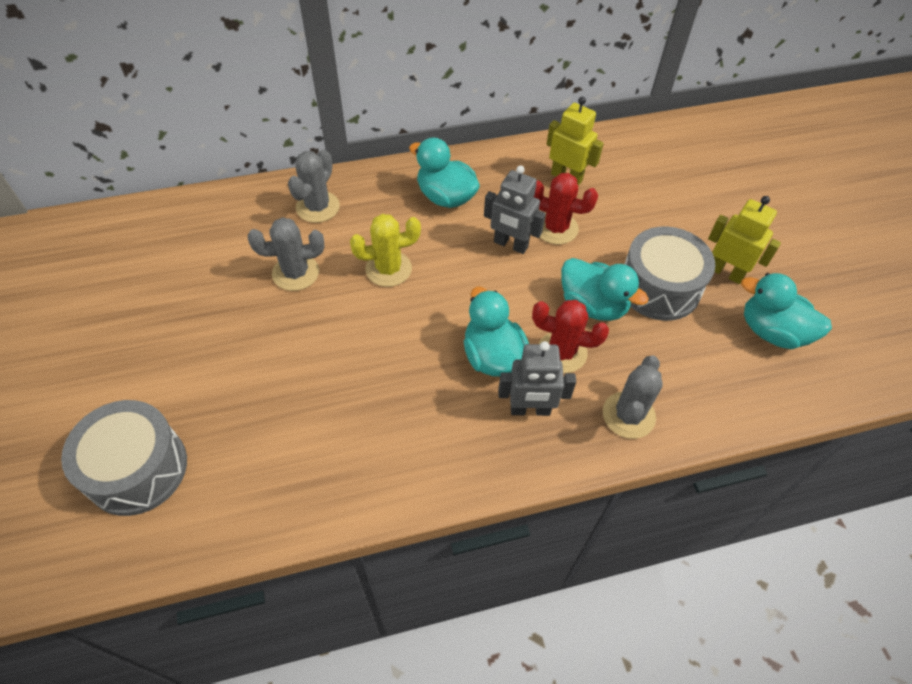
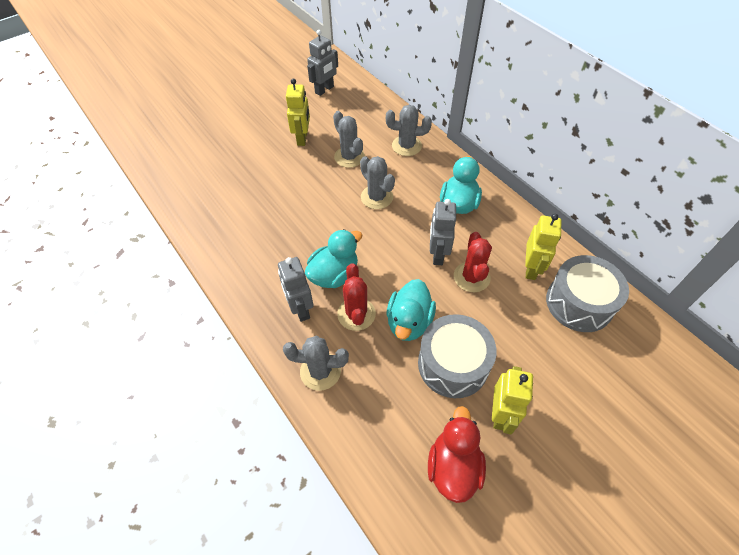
camera: 70 degrees right, 0 degrees up
(130, 255) = (324, 90): none -> grey robot
(137, 468) = (198, 151): grey drum -> grey drum (579, 303)
(217, 315) = (302, 138): none -> yellow robot
(388, 269) = (377, 197): yellow cactus -> grey cactus
(772, 331) = (453, 466): turquoise duck -> red duck

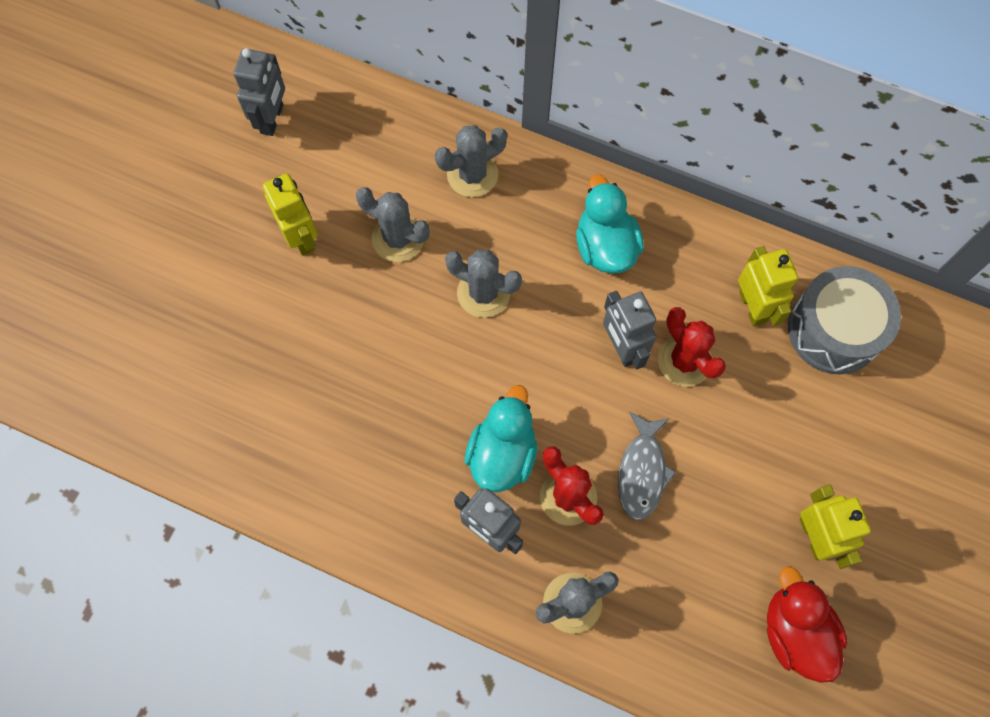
camera: 30 degrees left, 15 degrees up
(409, 322) = (642, 472): turquoise duck -> grey fish
(453, 364) = (727, 501): grey drum -> none

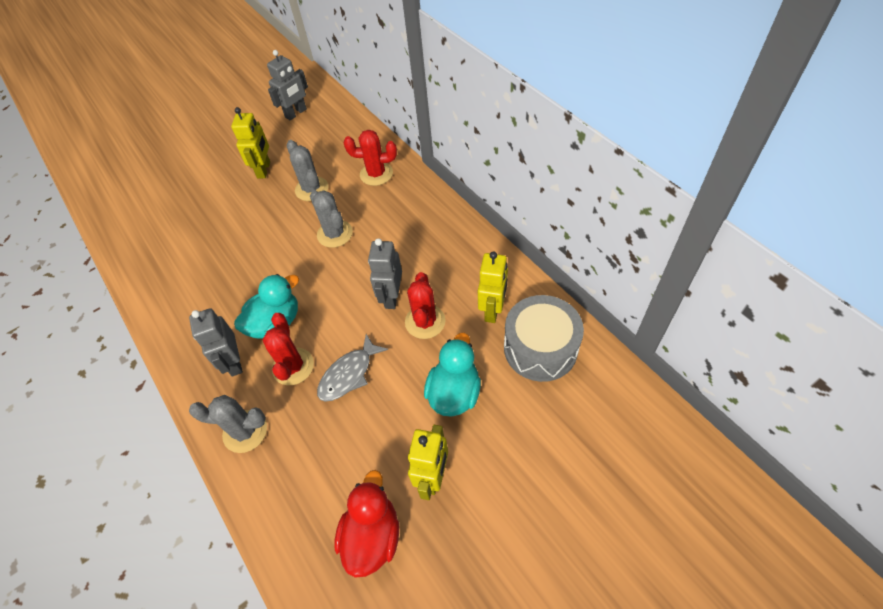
camera: 35 degrees right, 15 degrees down
(472, 175) = (376, 174): grey cactus -> red cactus
(605, 246) = (423, 238): turquoise duck -> turquoise duck (454, 392)

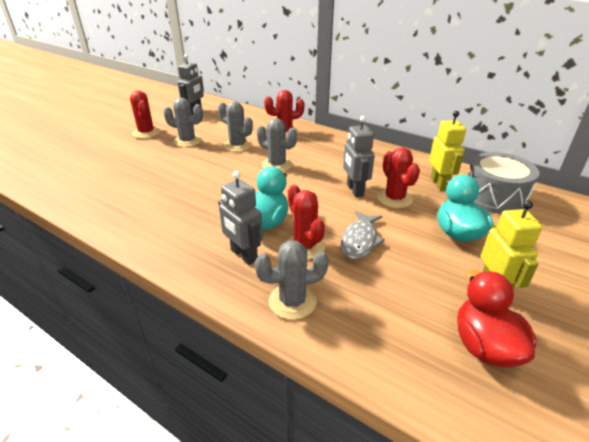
camera: 25 degrees left, 20 degrees down
(229, 145) = (146, 133): none -> red cactus
(264, 170) = (187, 141): yellow robot -> grey cactus

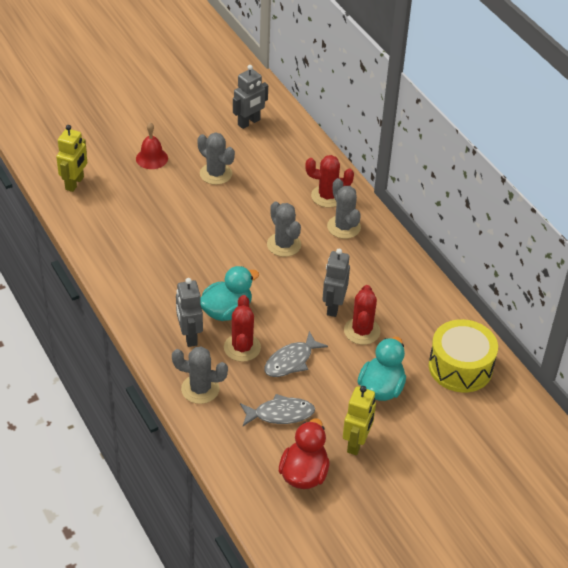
camera: 25 degrees right, 10 degrees up
(126, 145) = (152, 158): none -> red bell
(146, 133) = (180, 143): red cactus -> none
(237, 145) = (263, 200): grey cactus -> grey cactus (343, 227)
(396, 292) = (280, 414): none -> grey fish
(439, 183) = (423, 331): yellow robot -> yellow robot (75, 183)
(494, 196) = (460, 367): grey drum -> yellow drum

